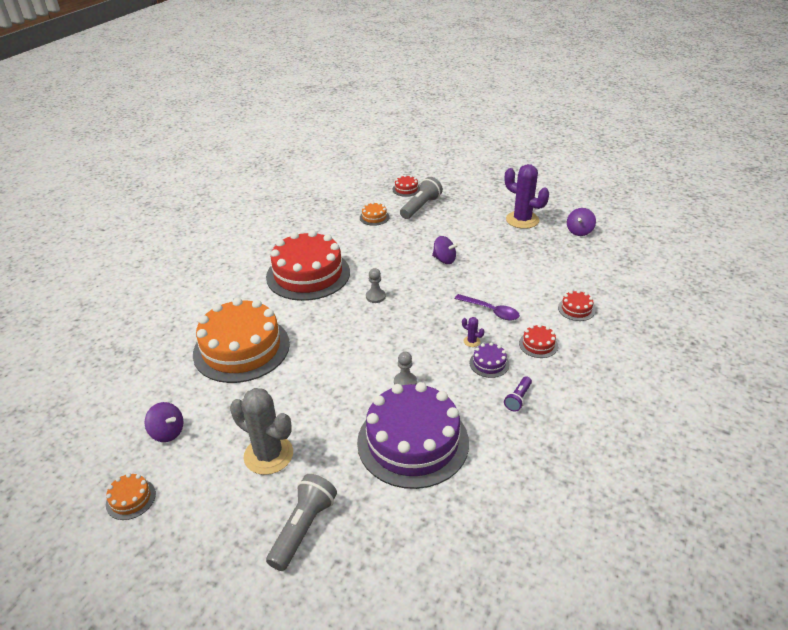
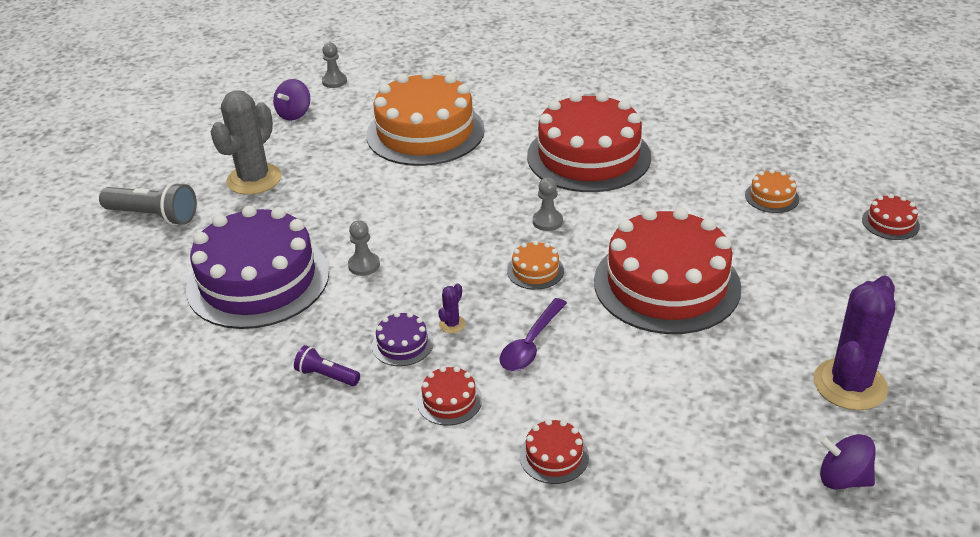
camera: 85 degrees right, 0 degrees up
(123, 405) = (334, 81): none -> grey pawn
(131, 499) = (213, 114): orange cake -> orange cake (535, 270)
(421, 207) = (833, 245): grey flashlight -> none
(444, 260) = (666, 284): purple spinning top -> red cake

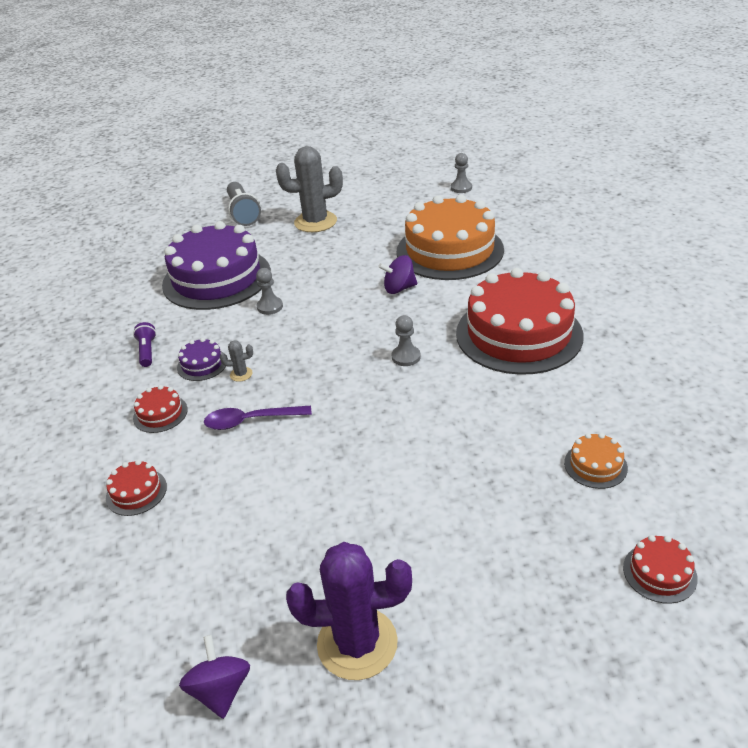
camera: 55 degrees right, 0 degrees up
(294, 114) = (403, 196): purple spinning top -> purple spinning top (399, 288)
(452, 324) = (241, 374): purple cactus -> grey cactus
(535, 270) = (338, 381): orange cake -> none
(666, 284) = (391, 457): red cake -> none

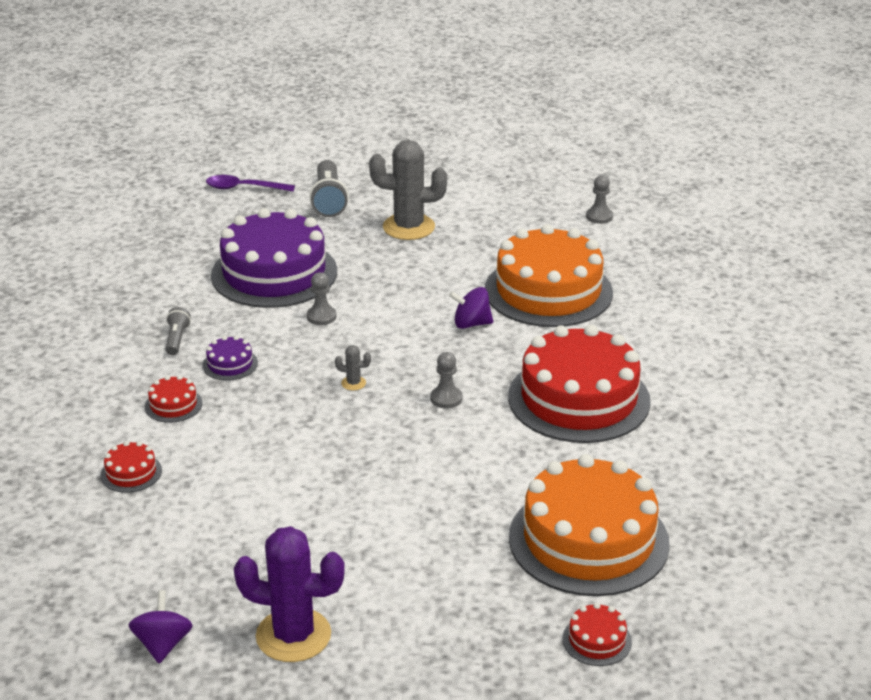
camera: 10 degrees right, 5 degrees down
(147, 351) = (177, 339): purple flashlight -> grey flashlight
(241, 374) = (267, 382): grey cactus -> grey cactus (353, 383)
(250, 421) = (261, 430): purple spoon -> purple spoon (243, 188)
(595, 465) = (588, 540): orange cake -> orange cake, size x2.50

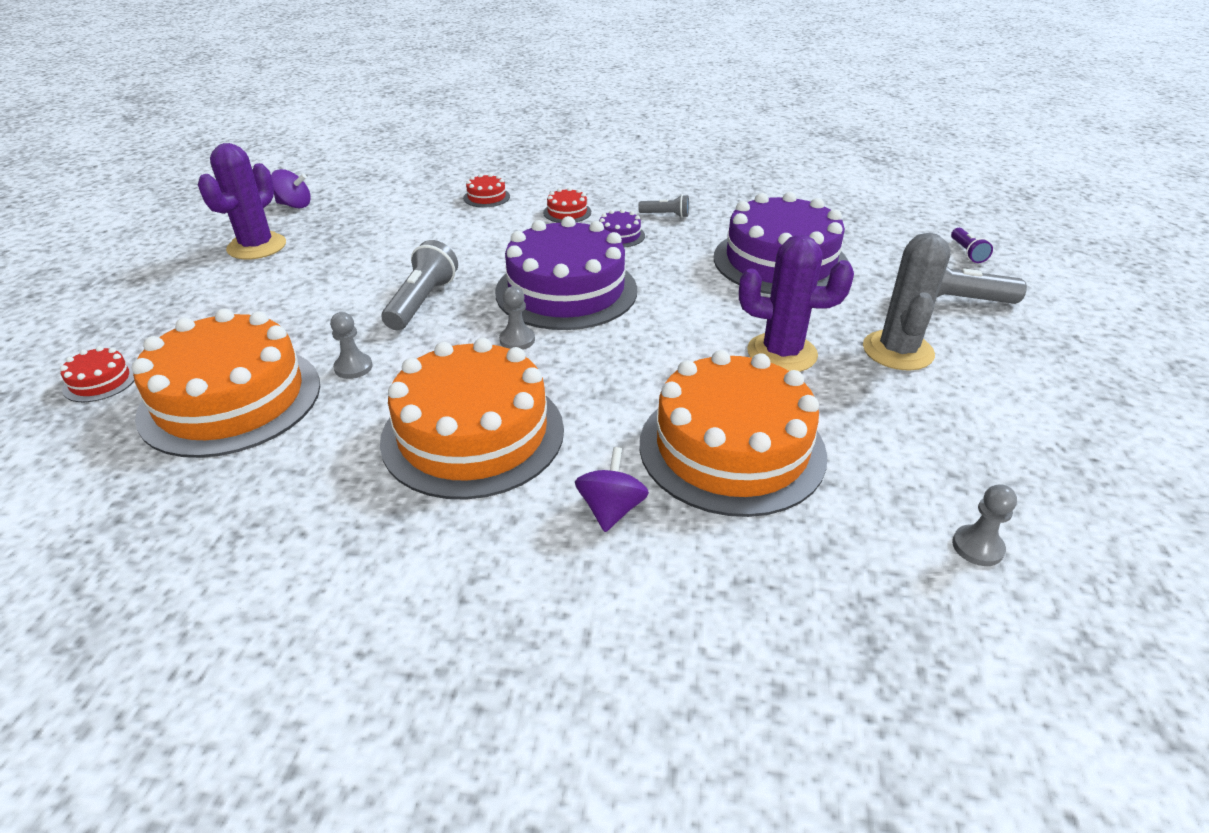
camera: 100 degrees right, 5 degrees up
(243, 188) = (967, 253): purple spoon -> purple flashlight
(321, 316) = (692, 281): grey pawn -> grey pawn (353, 367)
(353, 383) = (566, 291): grey cactus -> purple cake
(395, 467) = (422, 302): none -> grey flashlight
(426, 273) = (782, 353): none -> purple cactus
(471, 324) = (660, 373): purple spinning top -> purple spinning top (611, 509)
(579, 399) = (473, 434): red cake -> orange cake

